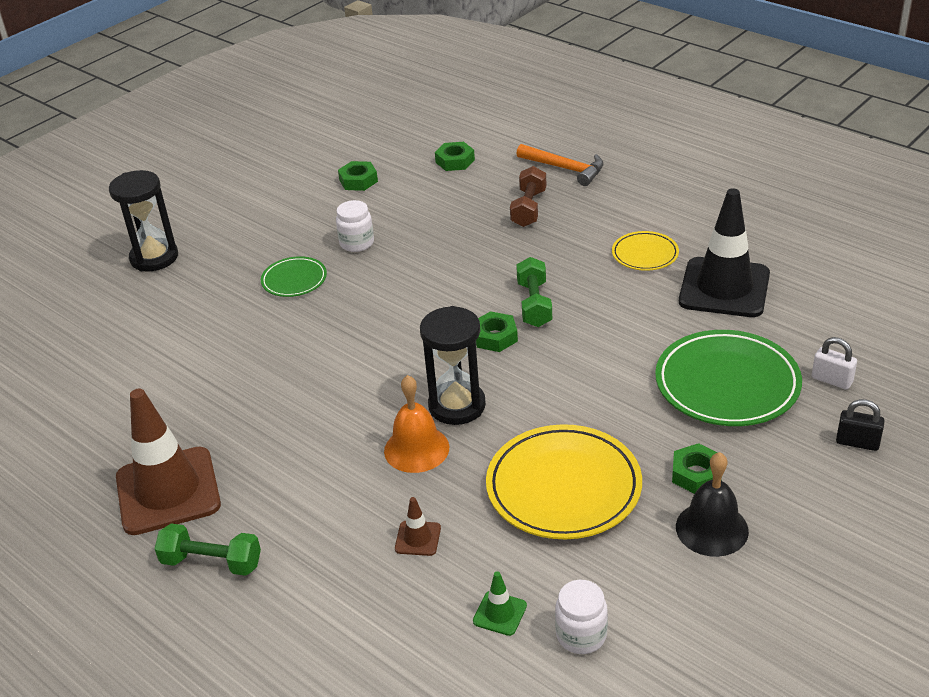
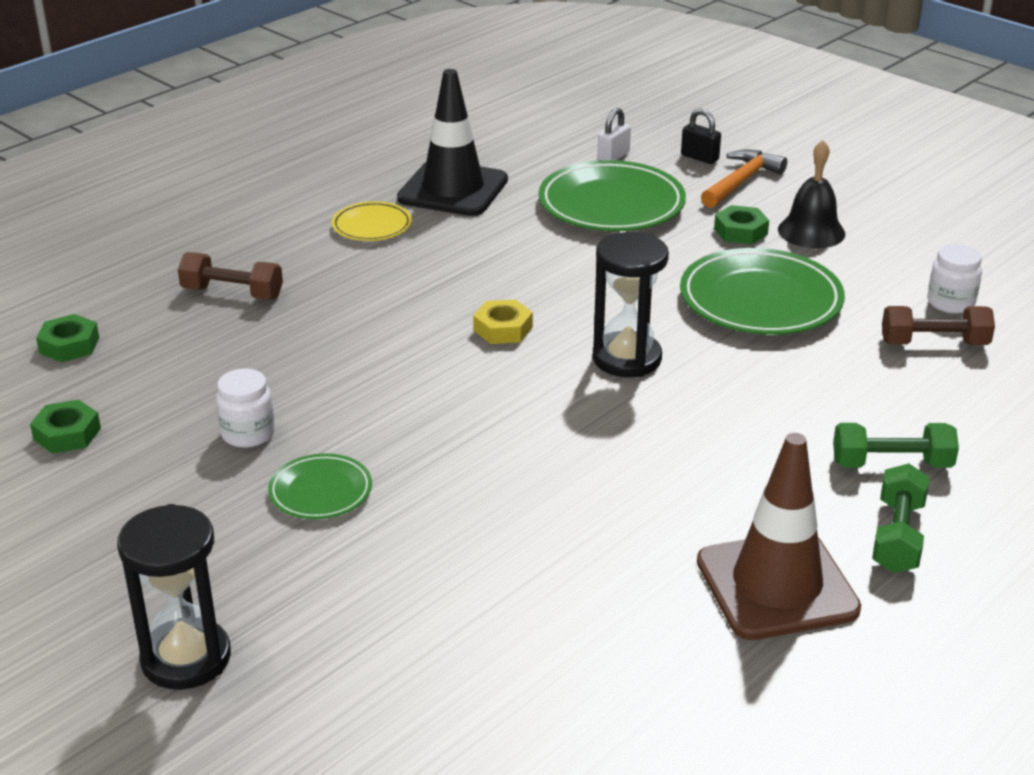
camera: 90 degrees left, 5 degrees down
(416, 449) = (700, 387): orange bell -> none
(418, 538) = (841, 388): brown traffic cone -> none
(495, 337) = (503, 329): green nut -> yellow nut
(500, 613) = (934, 343): green traffic cone -> brown dumbbell
(534, 304) = (446, 300): green dumbbell -> green dumbbell (891, 464)
(563, 487) = (760, 300): yellow plate -> green plate
(565, 169) = (150, 262): orange hammer -> orange hammer (741, 181)
(857, 442) = (699, 157): black padlock -> black padlock turned 75 degrees counterclockwise

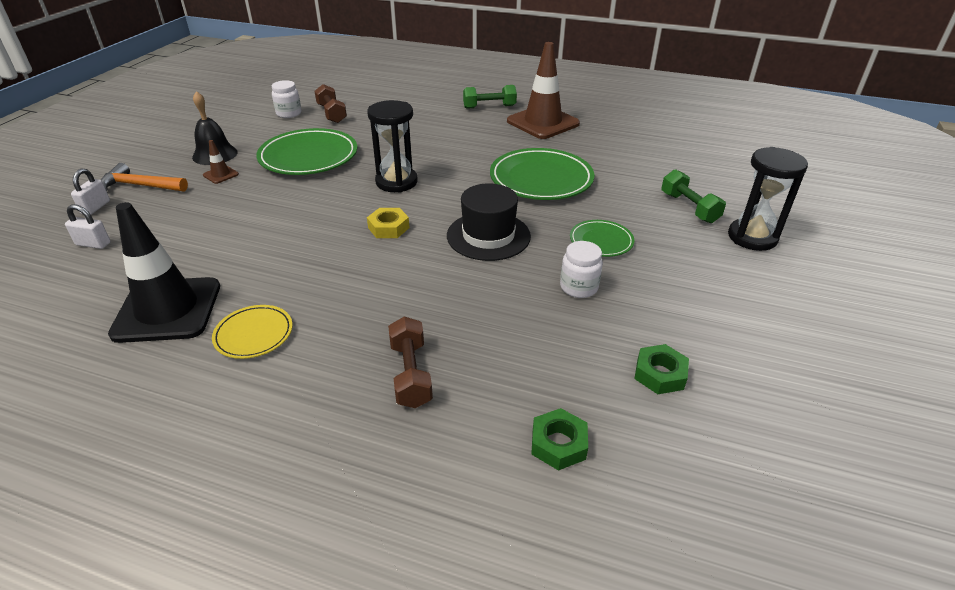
camera: 115 degrees left, 5 degrees up
(418, 399) = (488, 236): none -> black hat
(611, 204) = (186, 227): green plate -> green plate (541, 179)
(699, 157) = (96, 207): black padlock -> white padlock
(740, 231) = (221, 175): green nut -> brown traffic cone
(891, 464) = (441, 112): green dumbbell -> green dumbbell (689, 208)

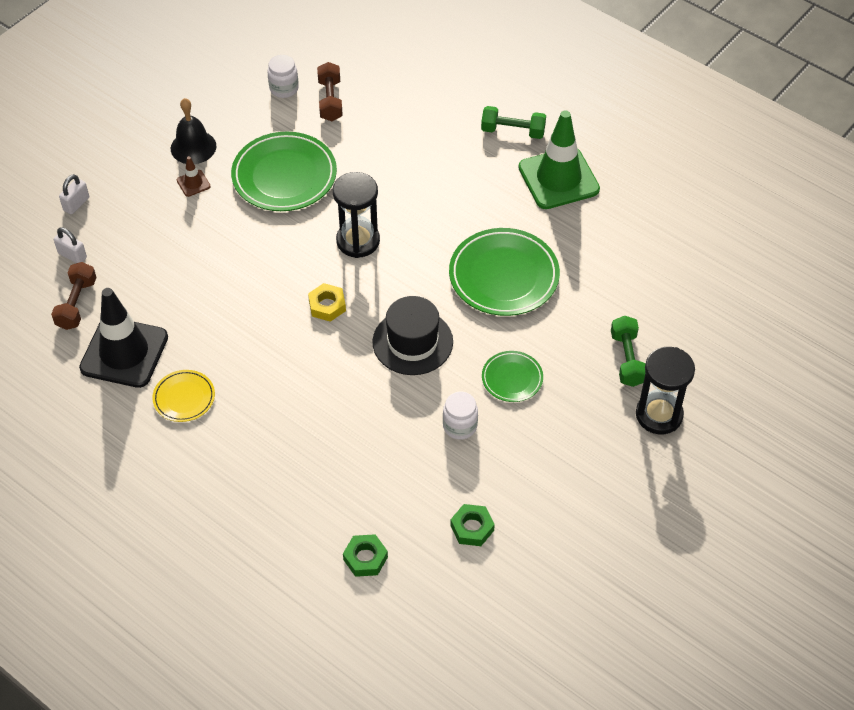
camera: 20 degrees right, 15 degrees up
(140, 186) = (117, 181): orange hammer -> none
(410, 374) = (288, 470): brown dumbbell -> brown dumbbell (76, 304)
(543, 123) = (558, 178): brown traffic cone -> green traffic cone

